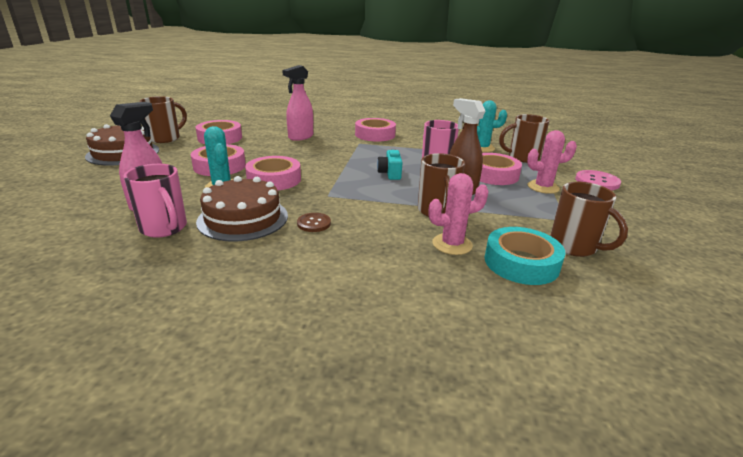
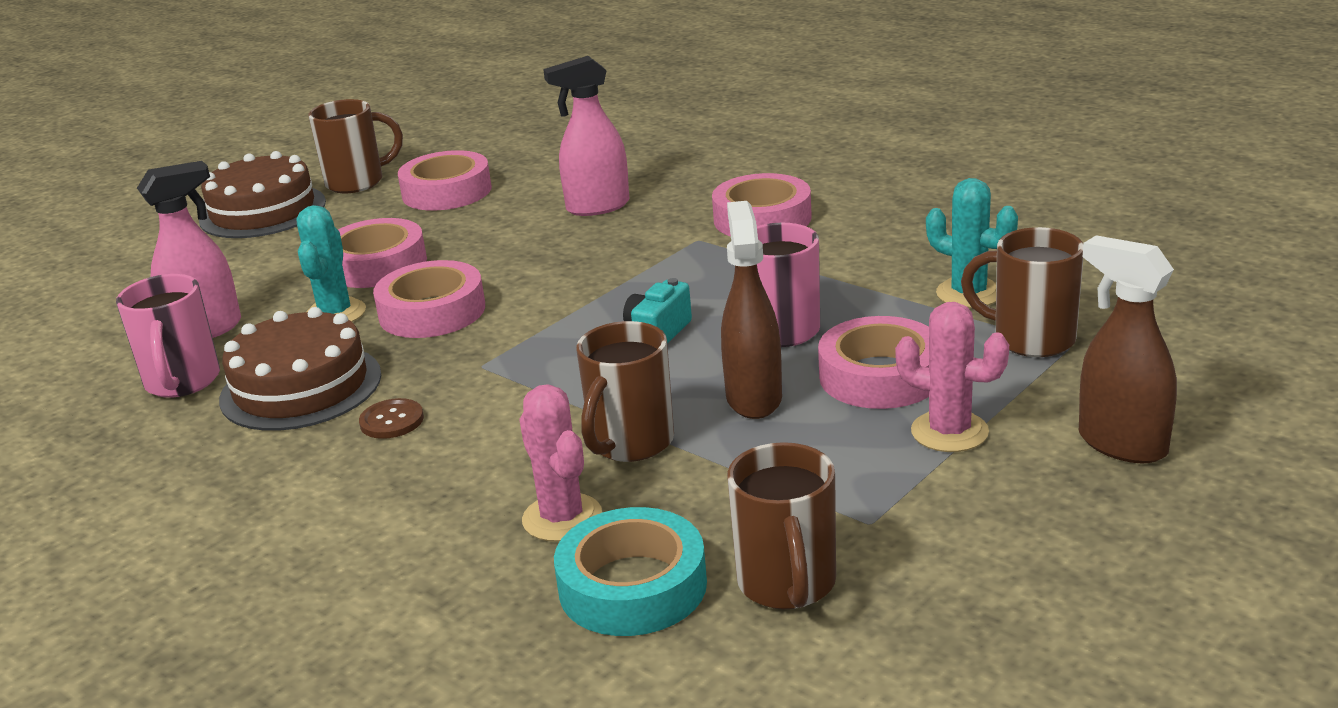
camera: 35 degrees right, 0 degrees up
(452, 244) = (562, 518): pink cactus -> pink cactus turned 45 degrees clockwise
(597, 182) = (1121, 444): pink button -> brown spray bottle

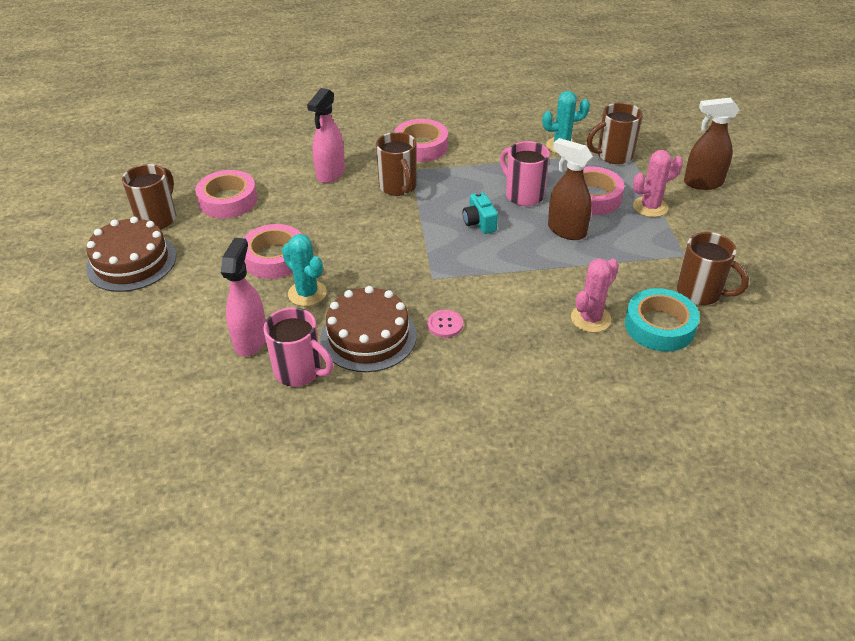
camera: 50 degrees left, 15 degrees up
(392, 421) = (445, 324): brown button -> pink button
(432, 311) = (356, 266): pink tape -> none
(562, 518) = (590, 319): pink cactus -> pink cactus turned 60 degrees counterclockwise
(630, 443) = (558, 275): brown mug -> brown mug (398, 187)

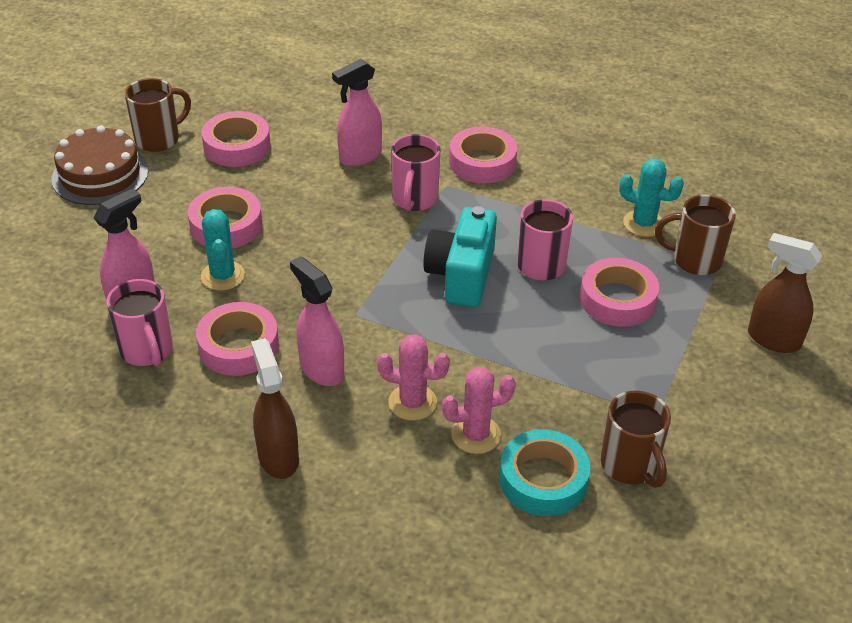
camera: 30 degrees right, 0 degrees up
(368, 336) = (239, 346): brown cake -> pink tape
(398, 187) = (414, 200): brown mug -> pink mug
(445, 324) = (321, 369): pink button -> pink spray bottle
(479, 223) = (461, 275): turquoise camera -> turquoise camera, size x1.86
(566, 230) = (548, 325): brown spray bottle -> brown spray bottle (278, 457)
(650, 207) = (675, 340): pink cactus -> pink cactus (412, 402)

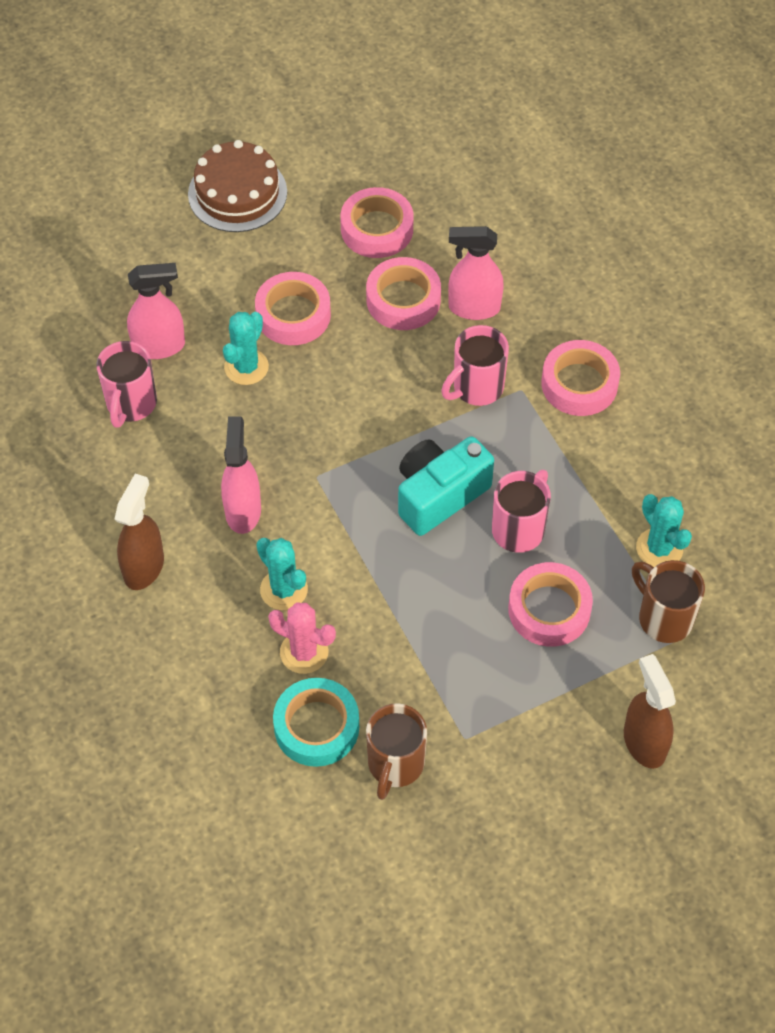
camera: 40 degrees right, 15 degrees up
(159, 139) = (318, 180): brown mug -> none
(239, 346) = (200, 446): pink tape -> pink tape (403, 300)
(412, 402) = (284, 589): pink cactus -> turquoise cactus

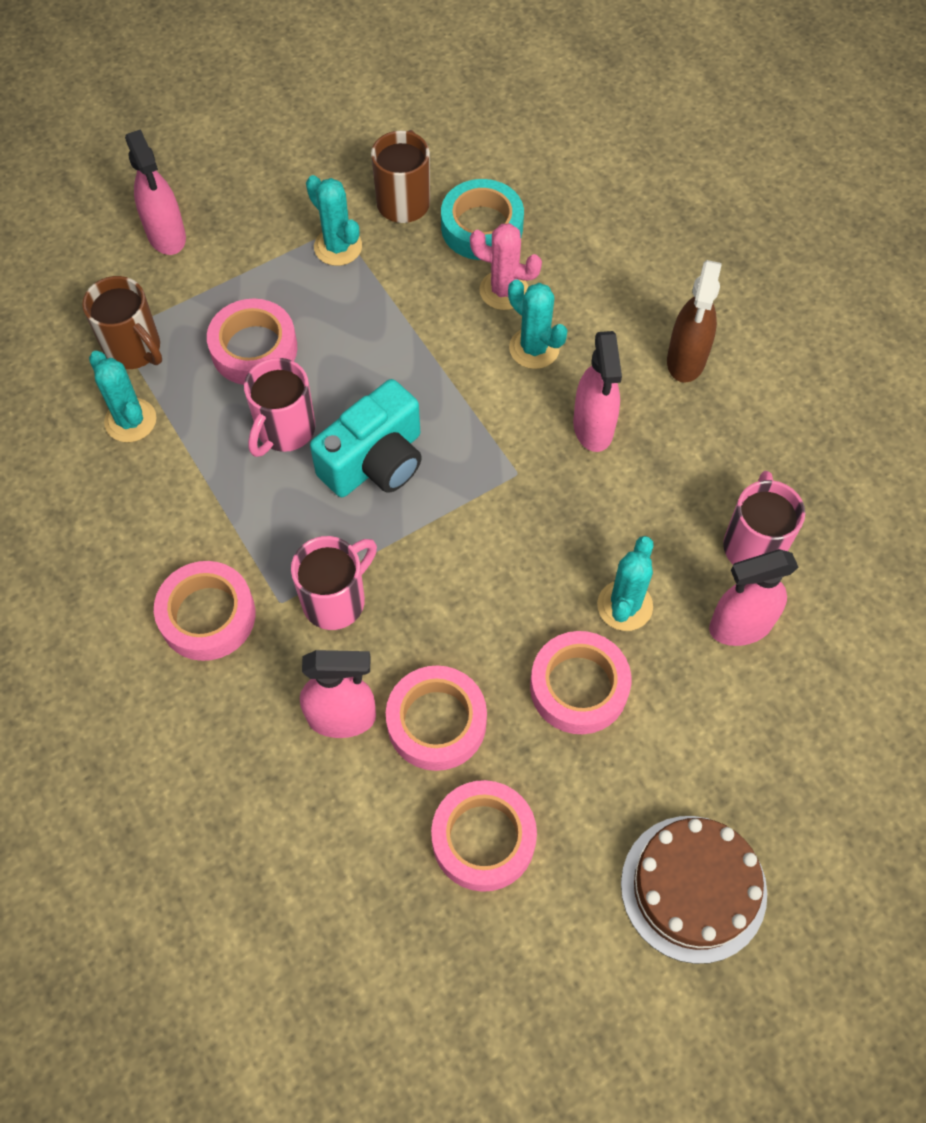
camera: 175 degrees right, 5 degrees up
(466, 715) = (338, 247): none -> turquoise cactus
(644, 742) = (166, 236): brown spray bottle -> pink spray bottle

